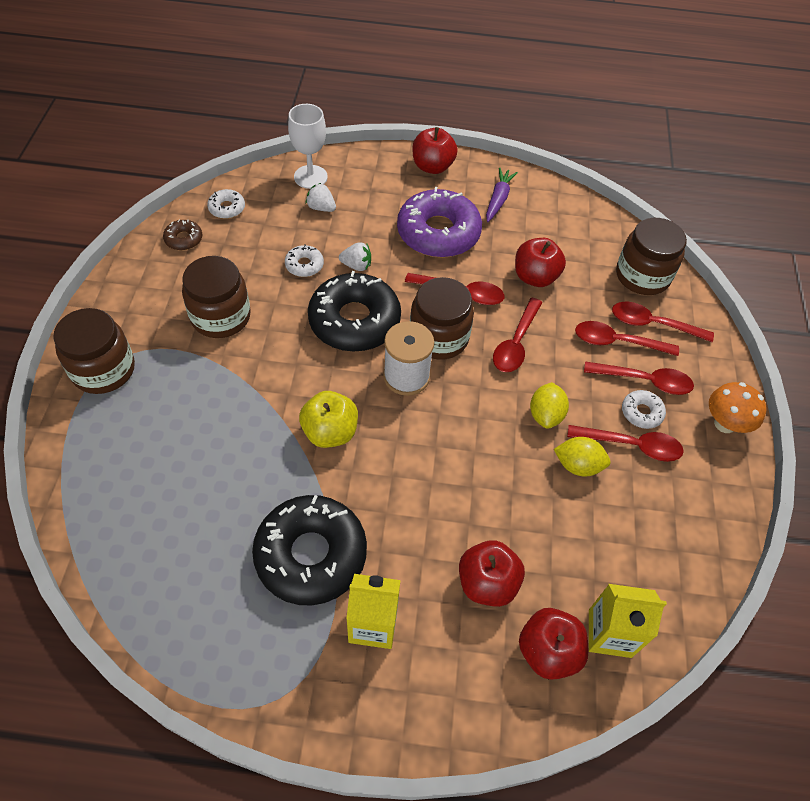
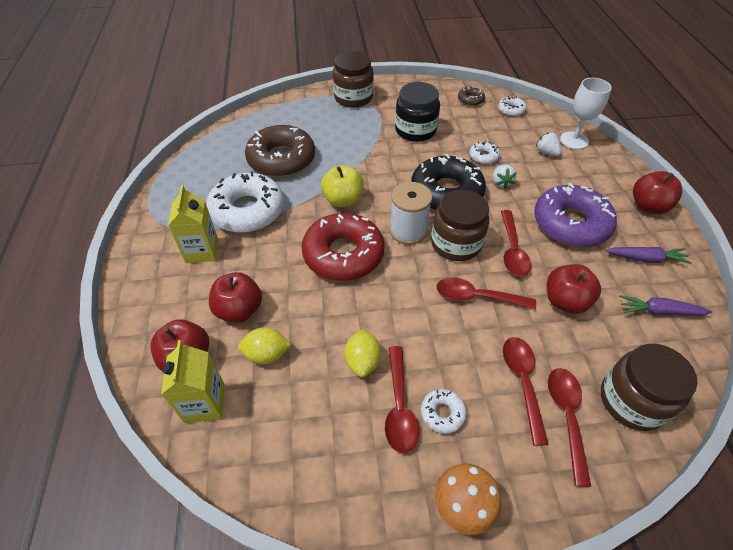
camera: 80 degrees right, 5 degrees down
(213, 494) = (281, 159): none -> brown donut
(221, 317) = (415, 130): brown jar -> black jar
(311, 555) = (247, 211): black donut -> white donut
(321, 208) = (546, 152): white strawberry -> white strawberry turned 60 degrees counterclockwise
(425, 452) = (343, 254): none -> red donut
(545, 415) = (407, 329): yellow lemon -> yellow lemon (267, 354)
(559, 218) = (659, 311): none -> purple carrot
(644, 381) = (484, 413): red spoon -> none

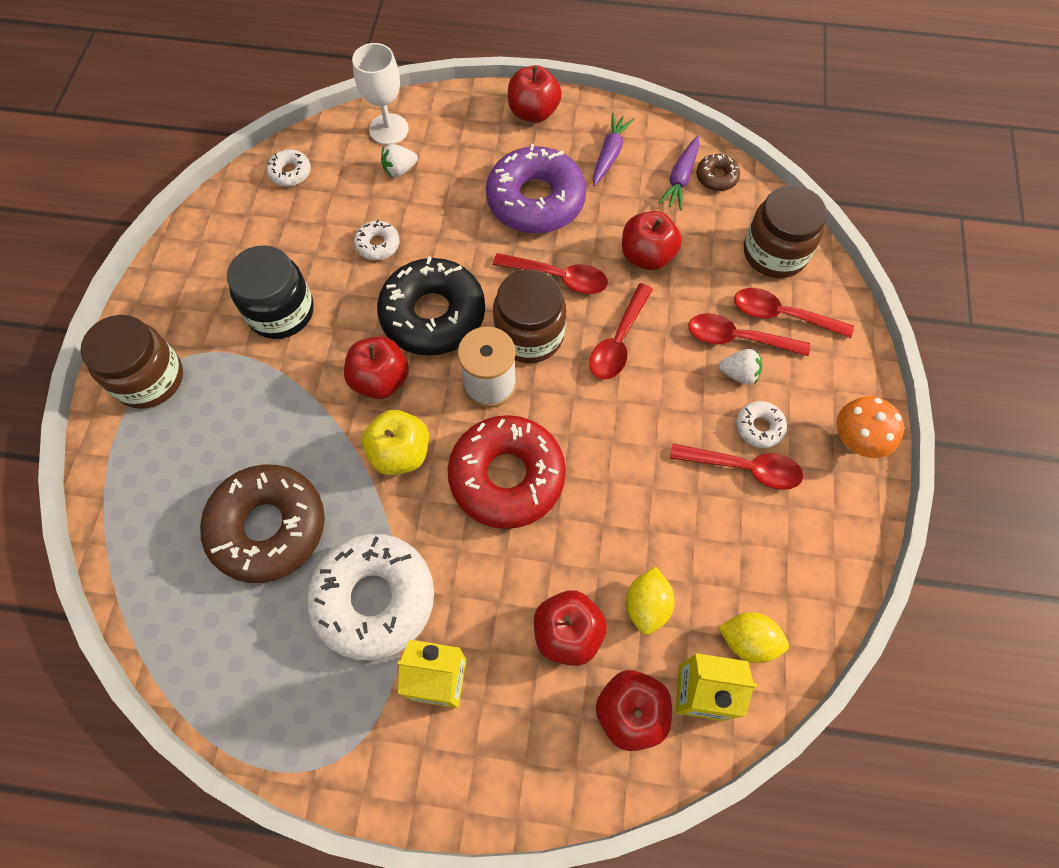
camera: 75 degrees left, 15 degrees up
(362, 361) = (680, 493): yellow lemon -> yellow lemon (748, 640)
(389, 180) = (380, 380): none -> red apple
(470, 100) = (240, 213): brown donut -> brown donut (716, 177)
(501, 183) = (438, 244): white strawberry -> white strawberry (738, 374)

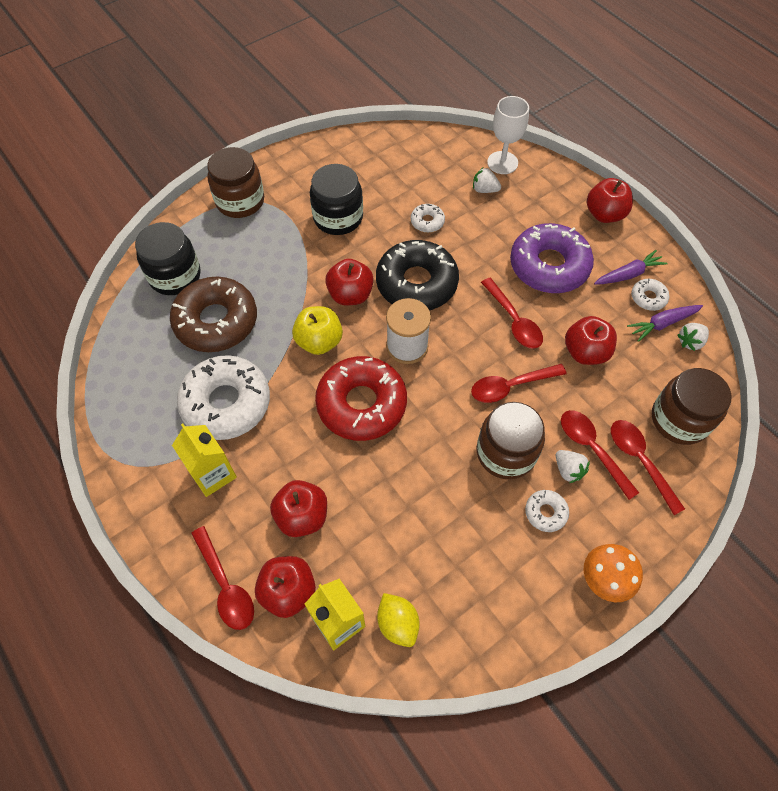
camera: 45 degrees right, 5 degrees down
(164, 520) = (175, 276): none -> black jar
(290, 172) = (421, 148): white donut -> white donut (648, 298)
(529, 335) = (460, 338): brown jar -> brown jar (506, 453)
(646, 605) = (361, 545): yellow lemon -> none
(716, 177) = (690, 342): brown donut -> white strawberry
(744, 468) = (508, 527): red spoon -> red spoon (226, 585)

